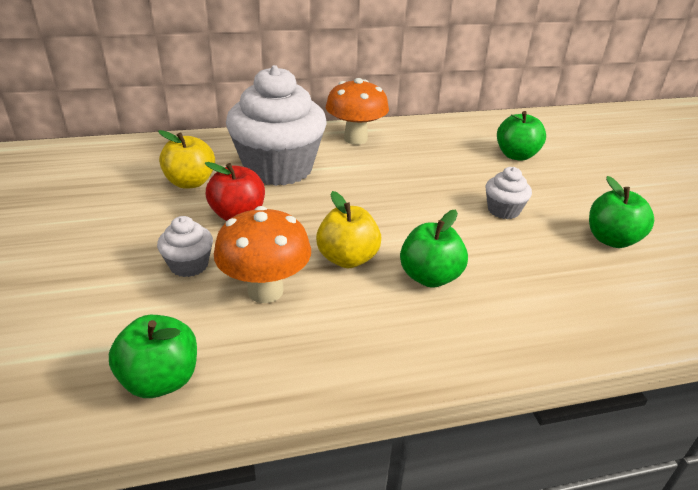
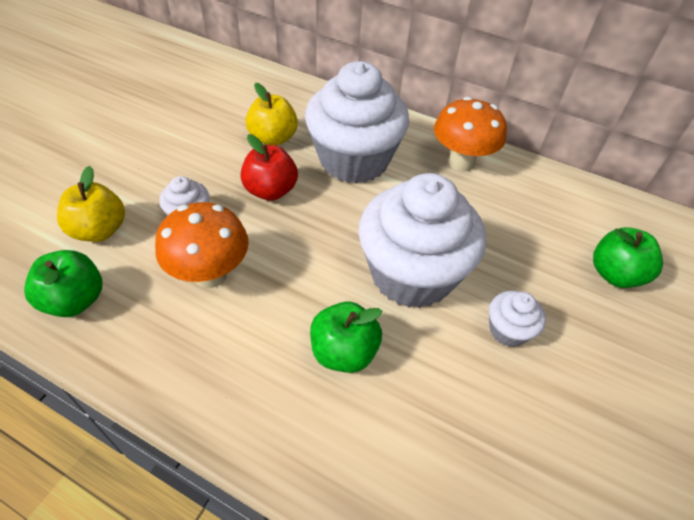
camera: 40 degrees right, 15 degrees up
(347, 259) = (301, 286): yellow apple -> yellow apple (99, 230)
(411, 212) = (412, 274): none -> white cupcake
(611, 240) = (587, 447): green apple -> none

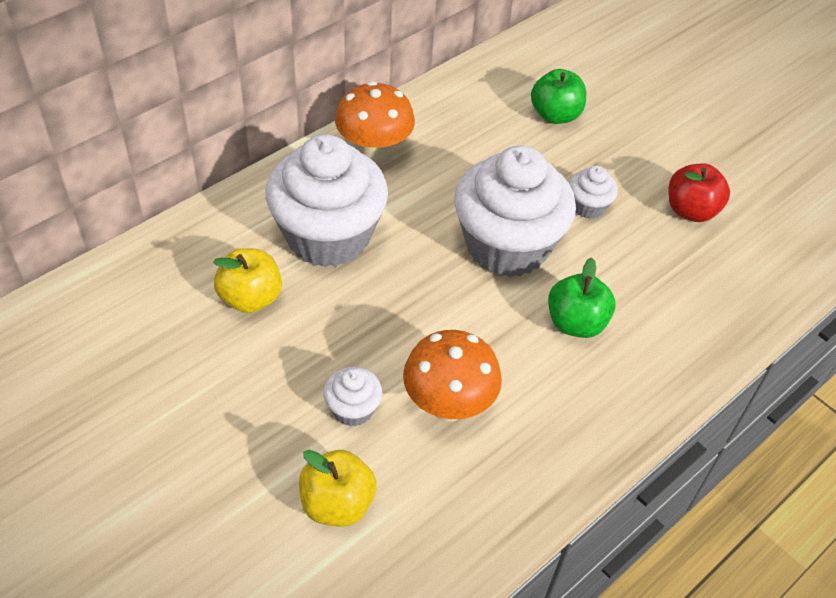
camera: 70 degrees left, 0 degrees up
(75, 300) = (439, 537): green apple -> none
(270, 191) = (343, 324): red apple -> red apple (691, 211)

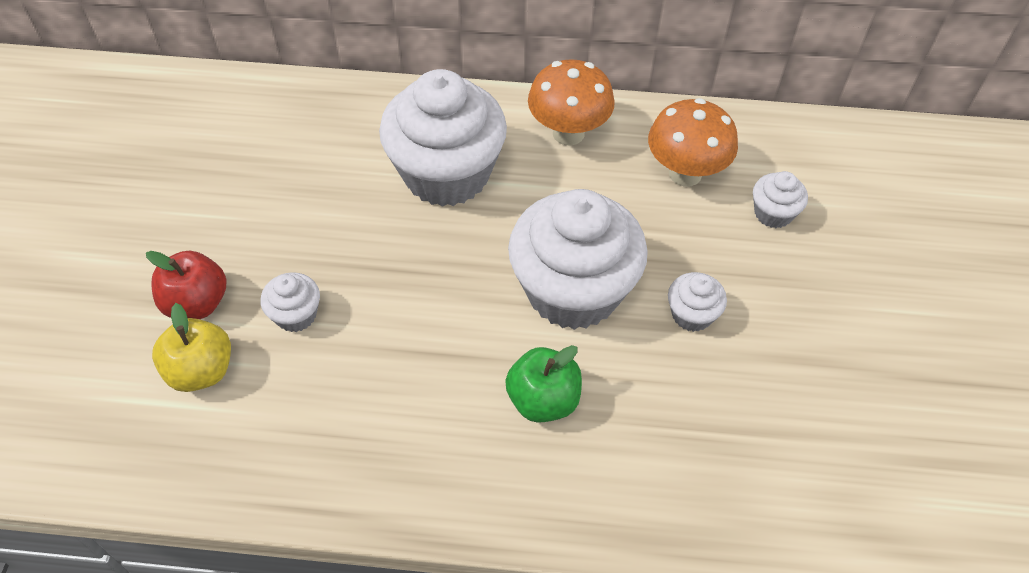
camera: 50 degrees right, 5 degrees up
(250, 298) = (336, 177): yellow apple -> none
(448, 405) = (360, 373): orange mushroom -> orange mushroom (685, 173)
(555, 115) = (773, 213): green apple -> white cupcake
(691, 211) = (789, 396): red apple -> red apple (197, 303)

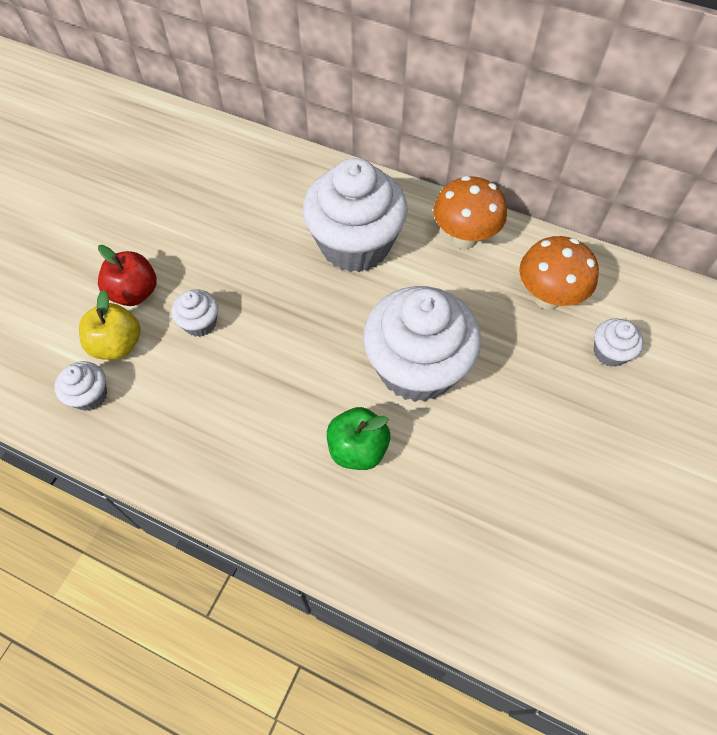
camera: 20 degrees right, 5 degrees up
(692, 314) = (506, 417): white cupcake -> white cupcake (90, 395)

